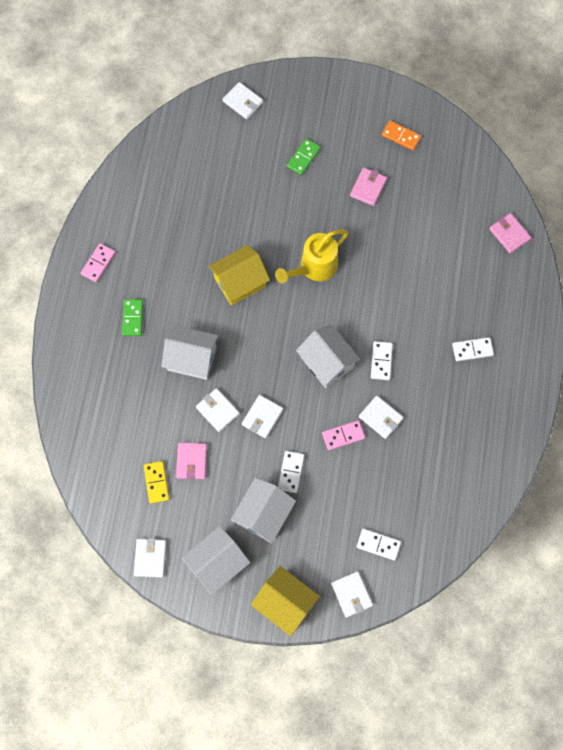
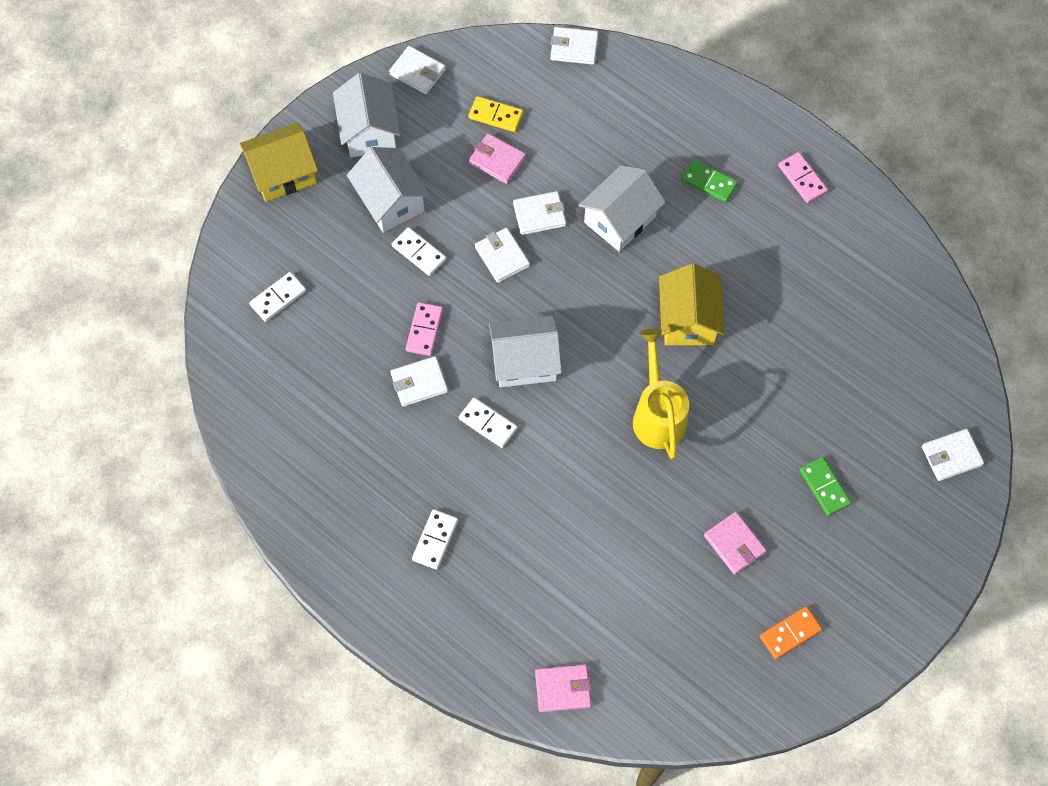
camera: 120 degrees right, 5 degrees down
(351, 594) = (245, 241): white wallet -> white wallet (574, 47)

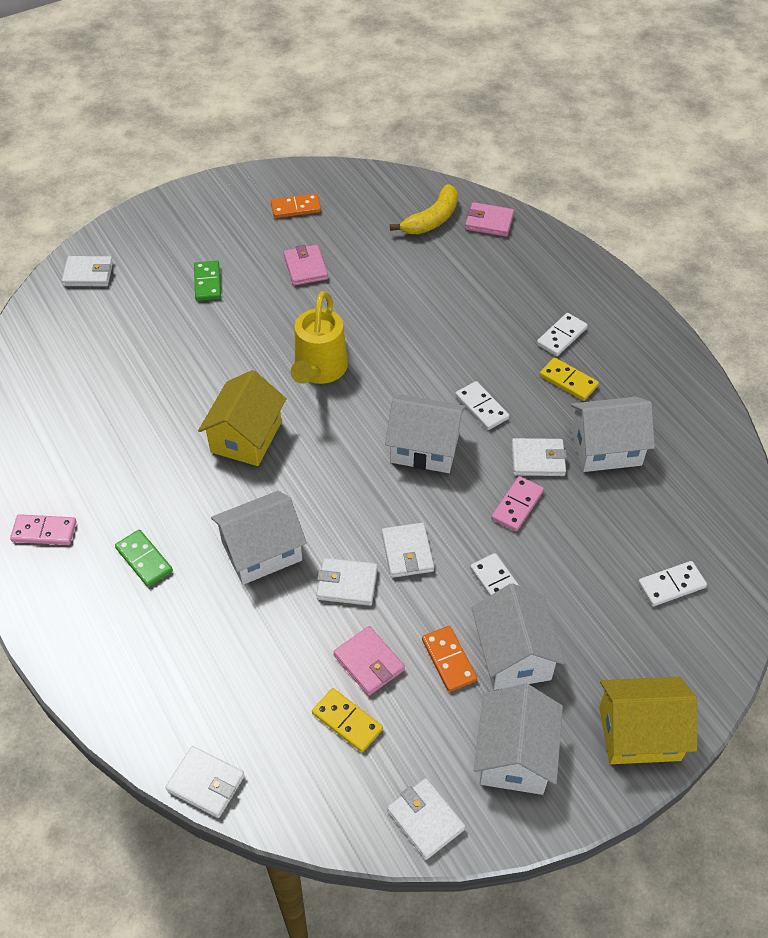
camera: 160 degrees left, 15 degrees down
(360, 416) = (606, 448): none -> white house
(414, 483) = (568, 381): none -> yellow domino
(438, 181) = (448, 660): none -> orange domino
(629, 669) = (432, 219): none -> yellow banana
(802, 179) = (44, 531): pink domino -> pink domino turned 75 degrees counterclockwise

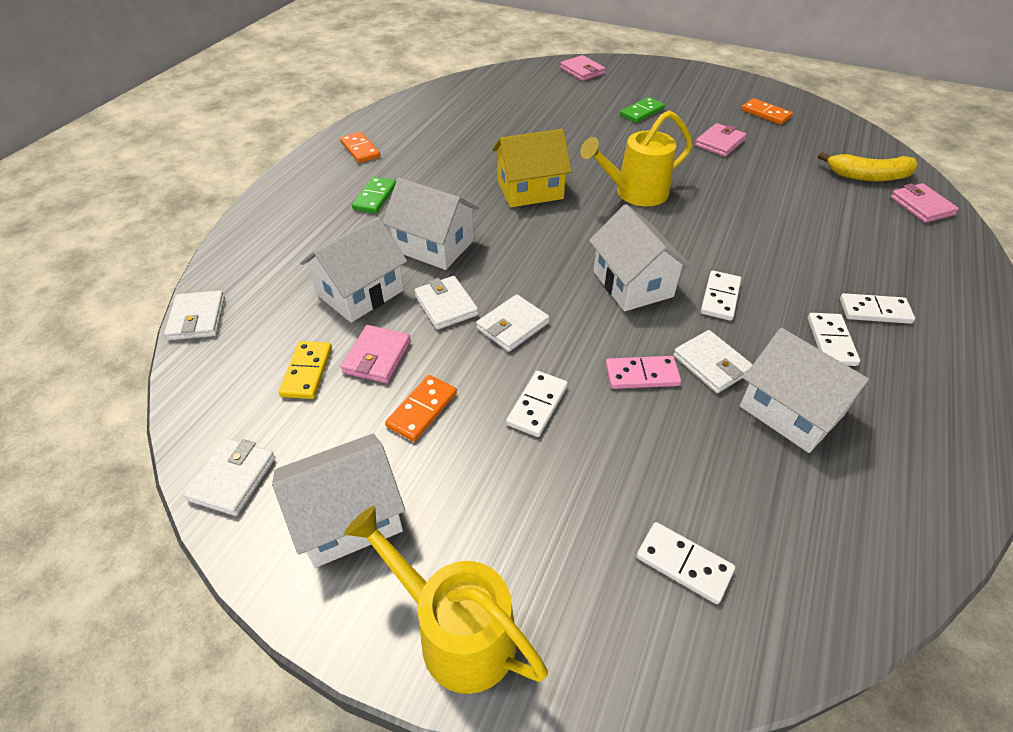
camera: 55 degrees right, 5 degrees down
(44, 531) = (360, 149): pink domino -> orange domino
(88, 274) = (582, 71): white wallet -> pink wallet
(513, 654) = (467, 457): white house -> white house (360, 293)
(568, 381) = (831, 341): yellow domino -> white domino
(639, 733) = (455, 631): yellow house -> yellow watering can

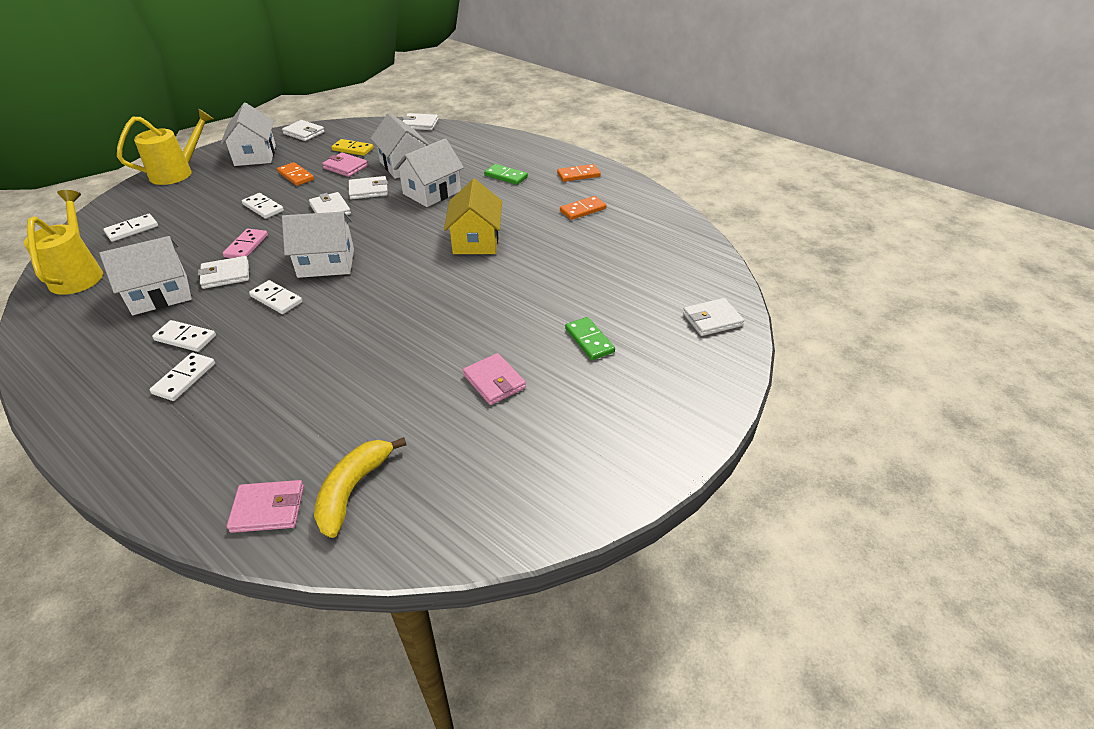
camera: 105 degrees right, 5 degrees down
(582, 71) = (712, 320): pink wallet -> white wallet
(634, 193) = (436, 293): yellow watering can -> yellow watering can (79, 274)
(766, 114) = (546, 456): orange domino -> orange domino (583, 210)

